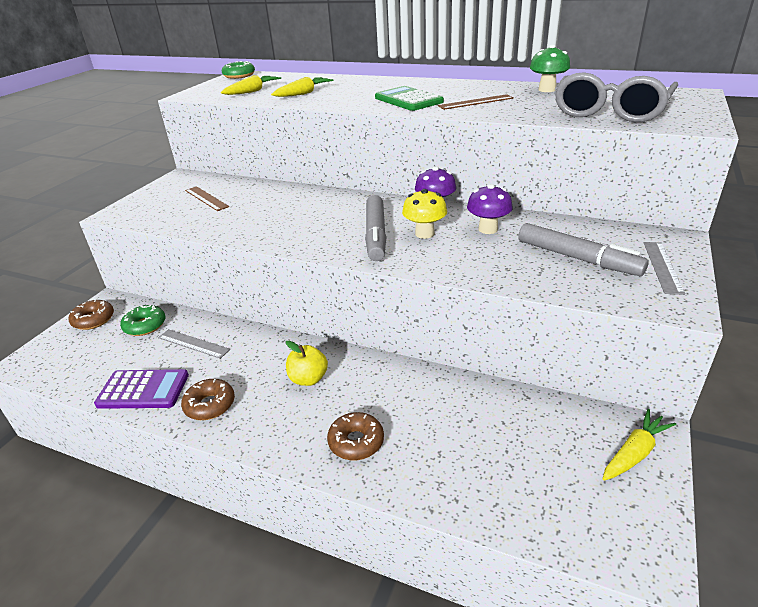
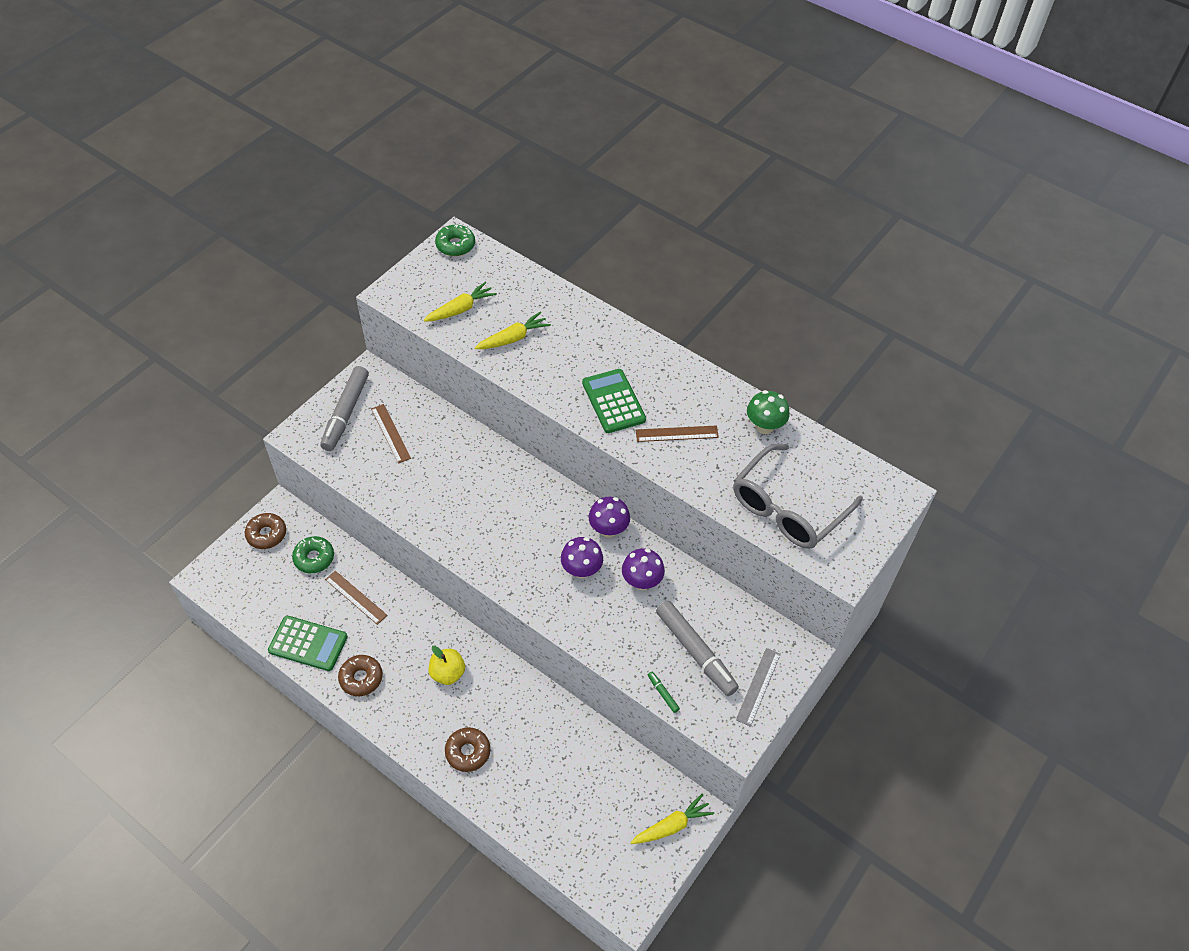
camera: 10 degrees right, 20 degrees up
(143, 390) = (308, 644): purple calculator -> green calculator
(193, 343) = (356, 597): grey ruler -> brown ruler
(375, 235) = (536, 557): grey marker -> grey marker (345, 413)
(424, 234) = (581, 570): yellow mushroom -> purple mushroom
(569, 292) = (663, 693): none -> green marker

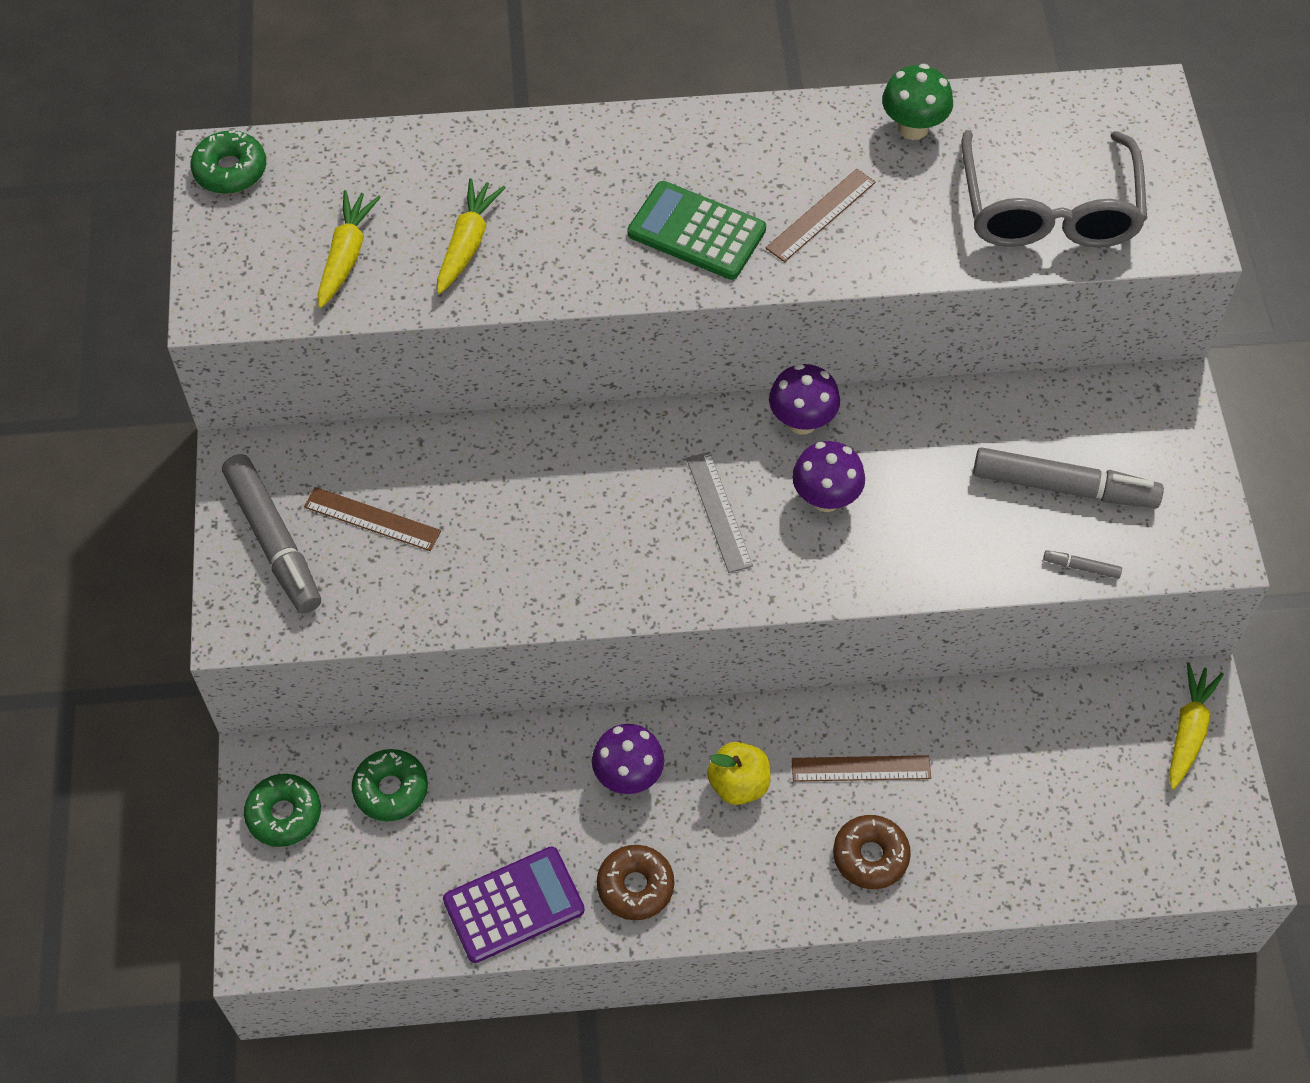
camera: 40 degrees left, 5 degrees up
(266, 534) = (284, 814): brown donut -> green donut
(308, 644) = (513, 905): green calculator -> purple calculator
(356, 597) = (509, 791): brown ruler -> brown ruler (861, 768)
(641, 581) = (912, 454): purple mushroom -> purple mushroom (628, 776)
(663, 693) = (1081, 567): green marker -> grey marker
(758, 686) = (1173, 469): grey ruler -> grey ruler (718, 512)

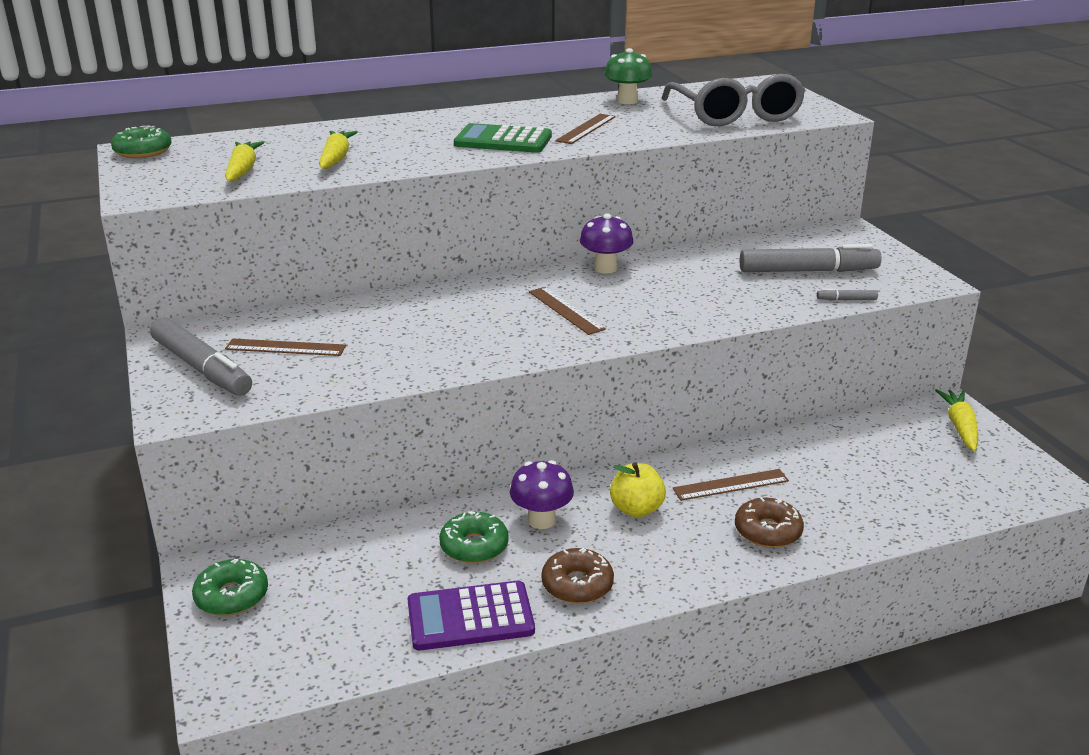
camera: 15 degrees left, 30 degrees down
(391, 789) = (331, 563): green donut -> green donut (474, 546)
(513, 905) = (470, 617): purple calculator -> purple calculator turned 150 degrees counterclockwise
(718, 512) = (565, 310): grey ruler -> brown ruler
(825, 498) = (642, 295): purple mushroom -> none

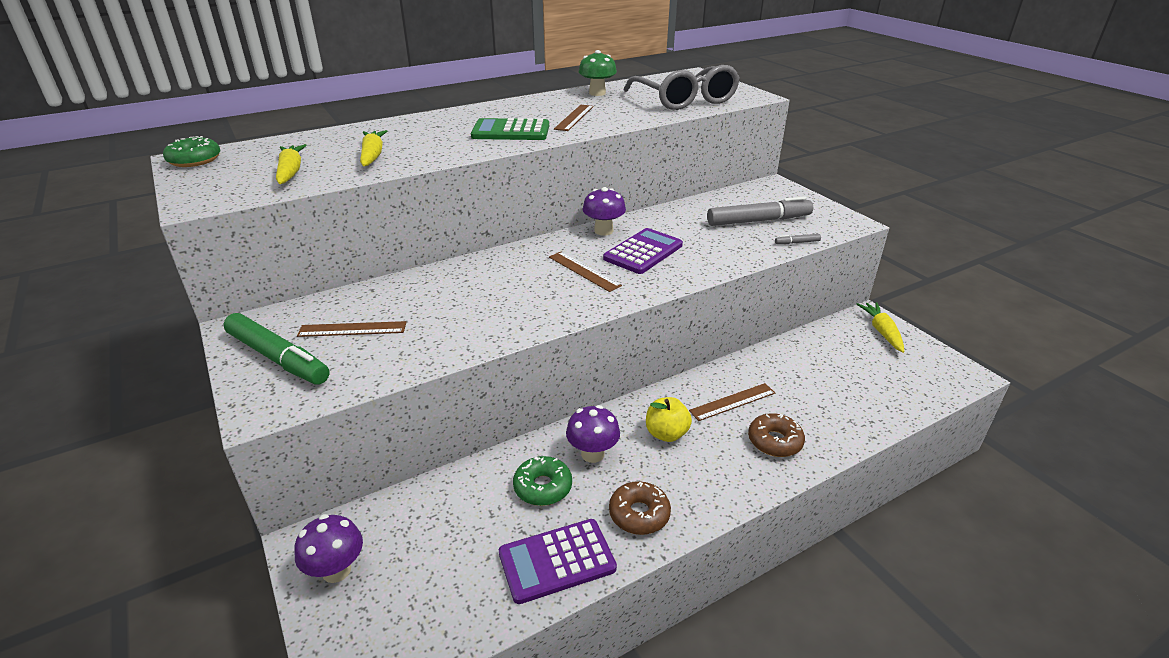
camera: 10 degrees left, 5 degrees up
(201, 368) = (278, 358): grey marker -> green marker
(232, 596) = (336, 570): green donut -> purple mushroom
(646, 295) = (643, 252): none -> purple calculator

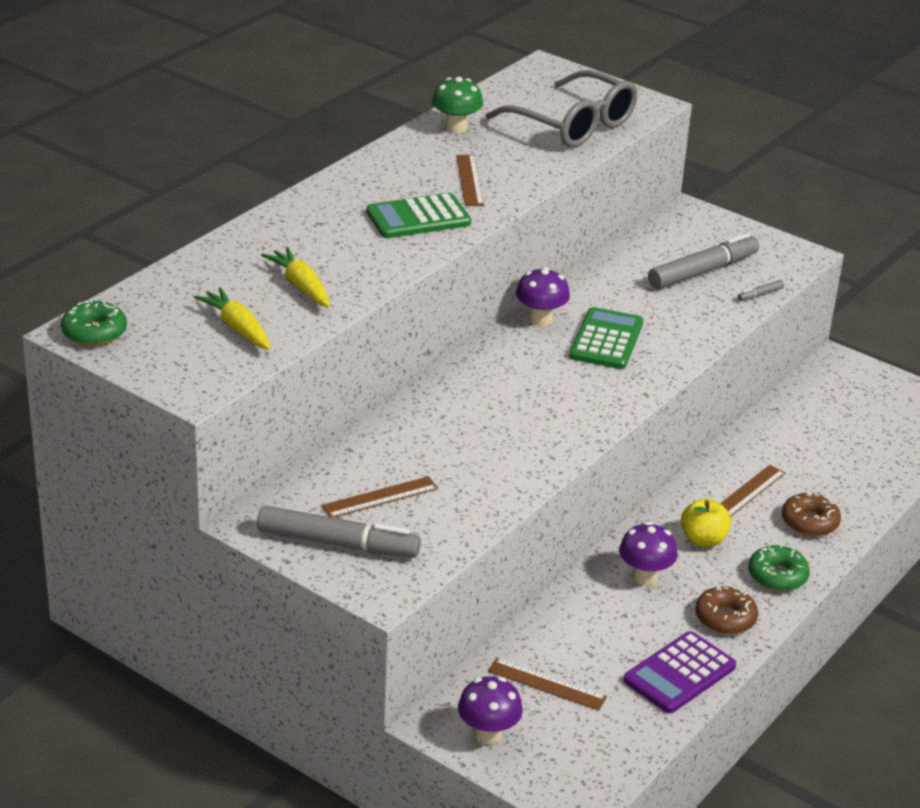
camera: 25 degrees left, 0 degrees up
(278, 358) = (338, 543): green marker -> grey marker
(543, 487) = (620, 618): green donut -> green donut (777, 576)
(583, 271) = (561, 378): brown ruler -> brown ruler (547, 684)
(643, 252) = (606, 340): purple calculator -> green calculator
(881, 332) = (859, 378): yellow carrot -> none

